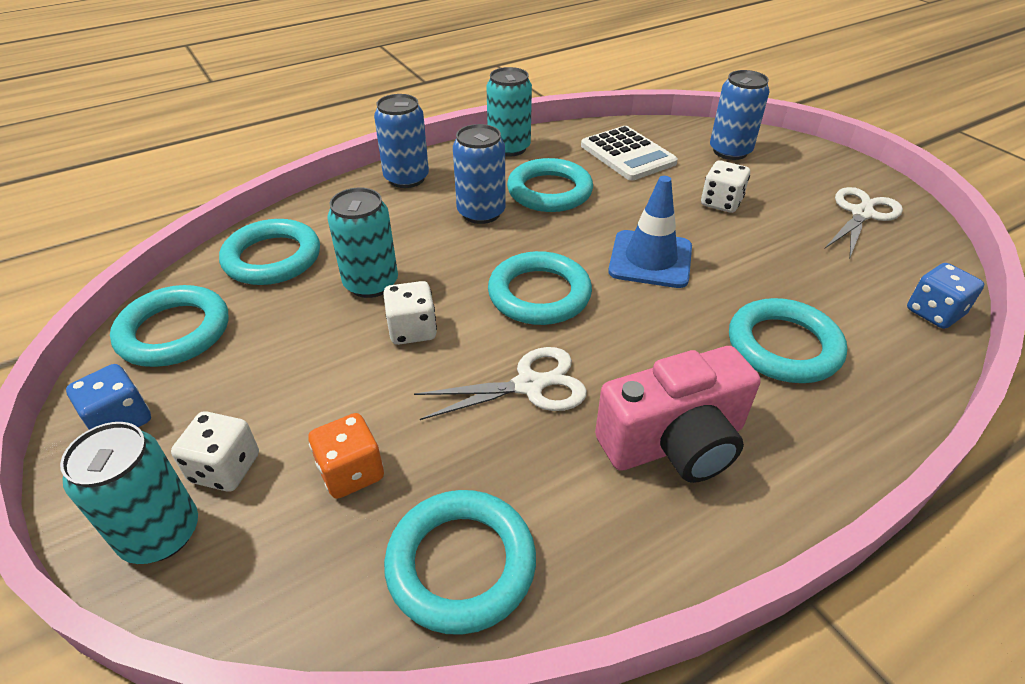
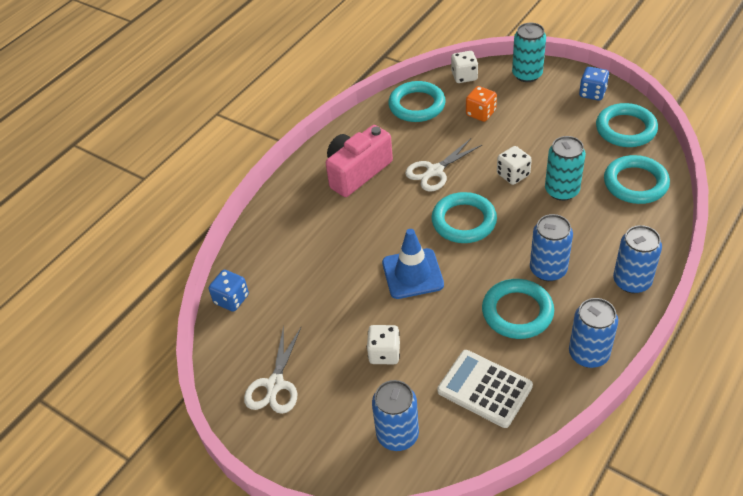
camera: 160 degrees right, 5 degrees up
(225, 468) = (529, 96): white dice -> white dice (464, 76)
(509, 148) = (588, 354): turquoise can -> blue can
(783, 346) = (317, 240): turquoise ring -> none

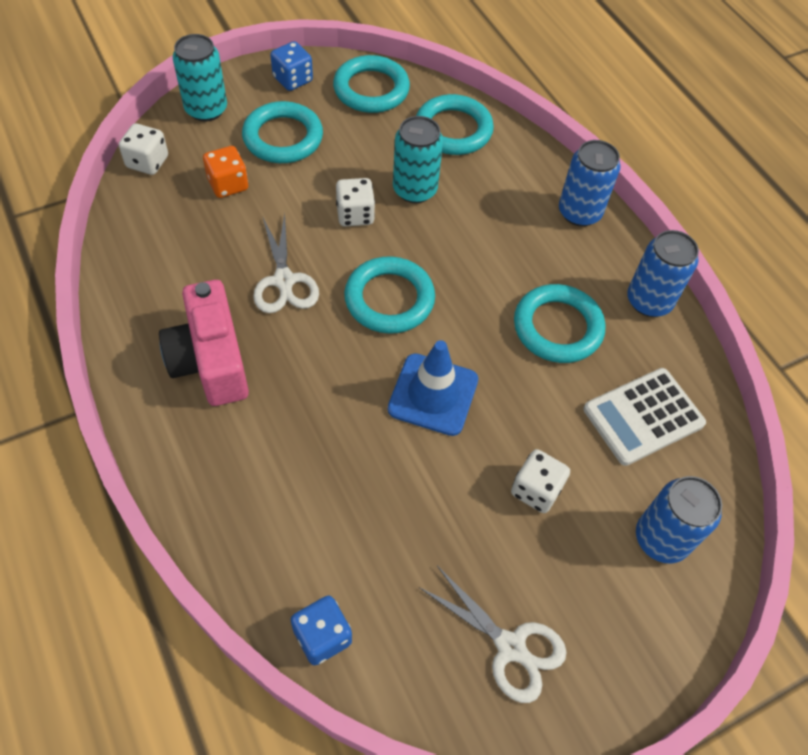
camera: 70 degrees left, 10 degrees up
(417, 105) = (150, 234): turquoise ring -> turquoise ring (283, 137)
(548, 269) = (517, 267): blue can -> none

